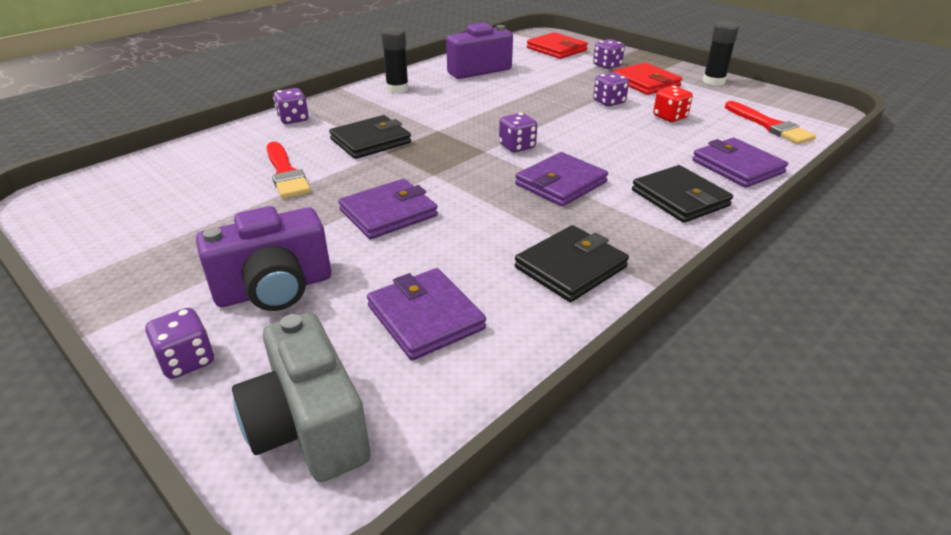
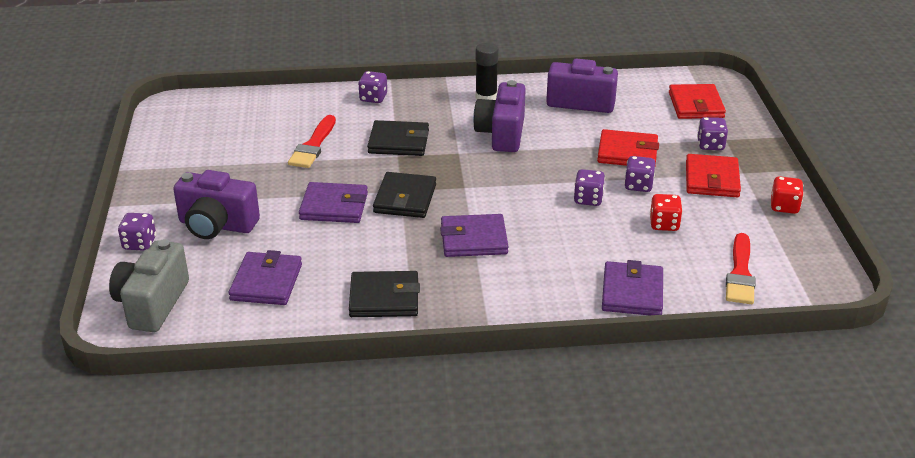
camera: 40 degrees right, 0 degrees up
(452, 106) = (501, 134): none -> purple camera
(517, 146) = (492, 194): purple dice -> purple dice (588, 199)
(564, 87) = (627, 152): none -> red wallet
(680, 198) = (538, 292): black wallet -> black wallet (405, 199)
(713, 81) = (784, 206): black glue stick -> red dice

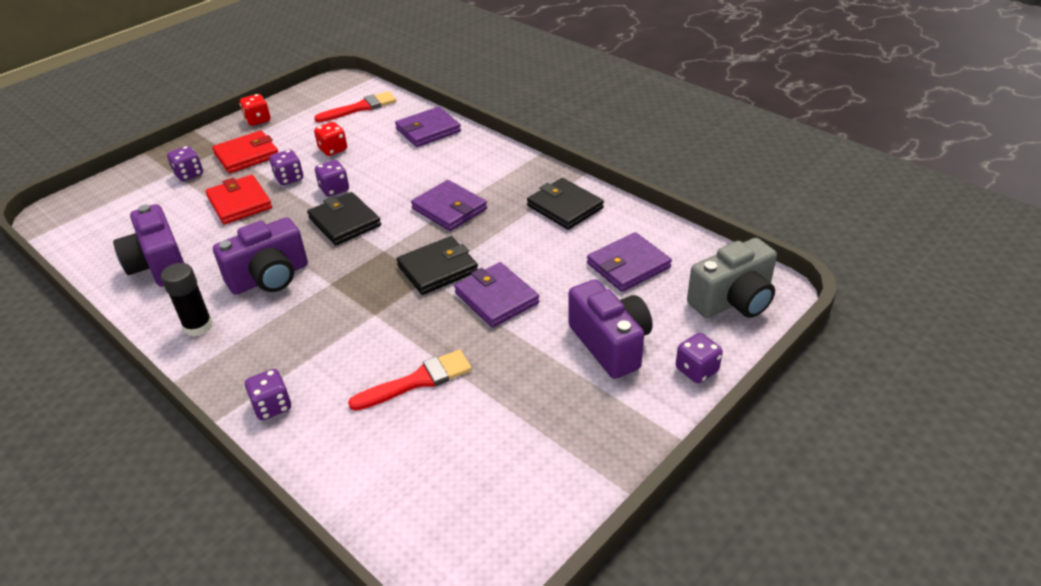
camera: 130 degrees left, 5 degrees up
(398, 142) = (349, 329): black wallet -> black wallet (344, 222)
(696, 105) = (115, 206): red wallet -> none

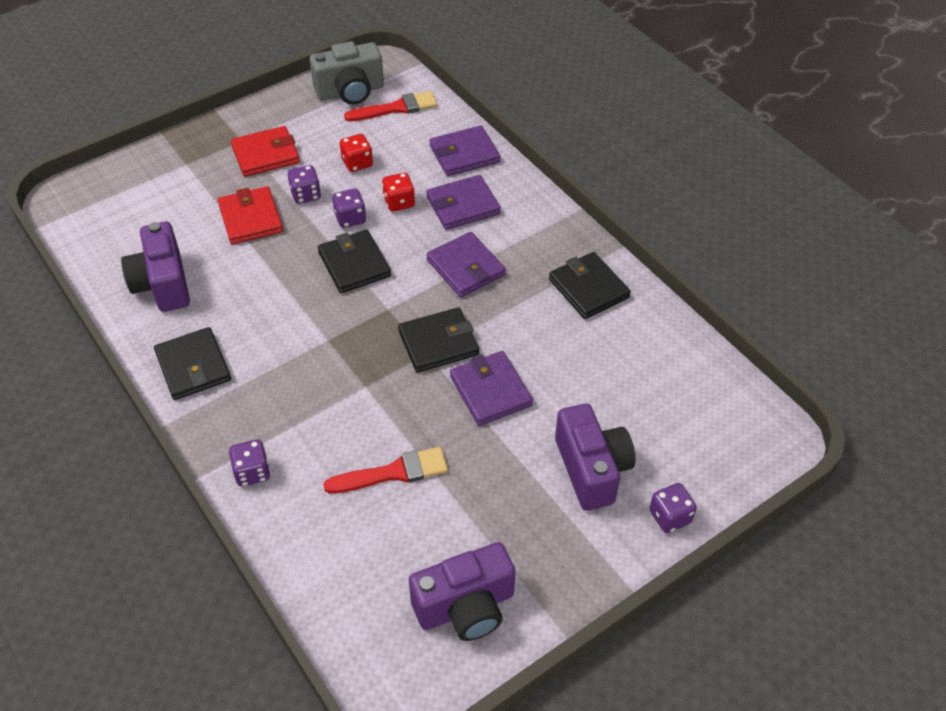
camera: 10 degrees right, 10 degrees up
(189, 174) = (203, 170): purple dice -> none
(198, 326) = (193, 366): black glue stick -> black wallet
(258, 120) = (283, 106): red dice -> red dice (399, 202)
(270, 277) = (269, 321): purple camera -> purple camera (466, 607)
(628, 265) = (636, 377): purple wallet -> purple wallet (463, 206)
(733, 301) = (733, 443): grey camera -> grey camera (350, 91)

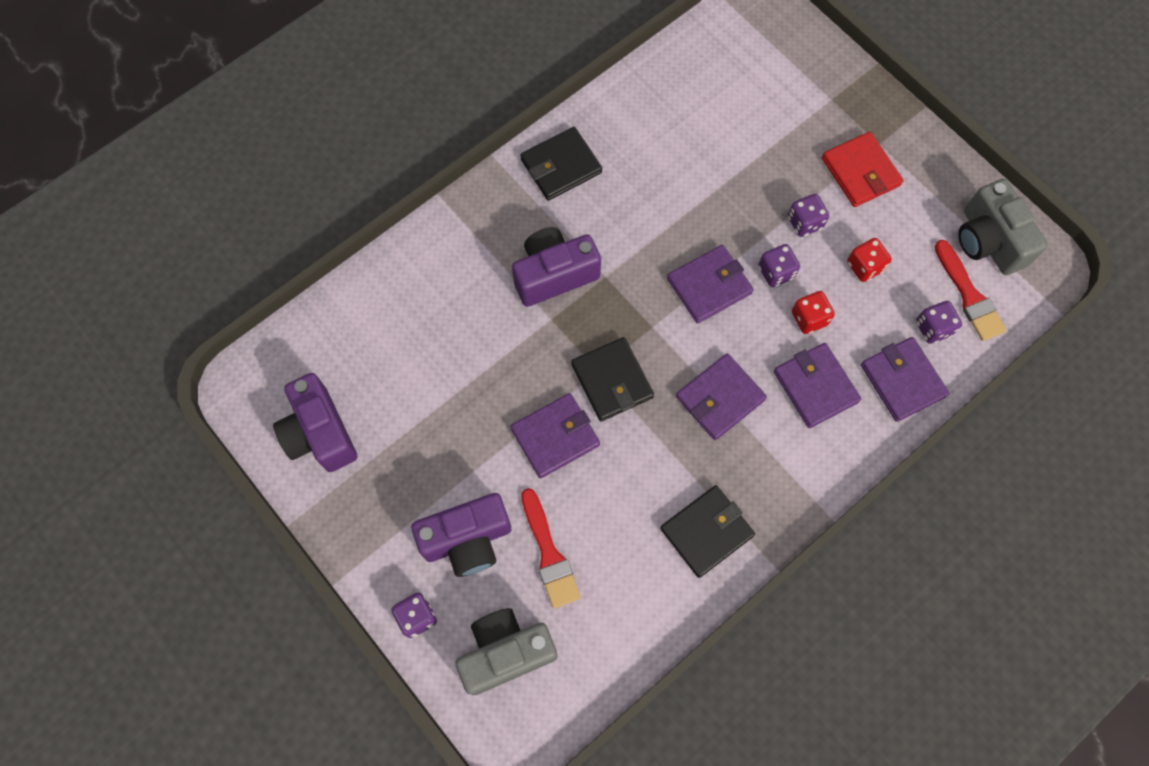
camera: 85 degrees right, 20 degrees up
(162, 284) = (659, 117): purple camera -> purple camera (554, 274)
(250, 218) = (760, 176): red wallet -> none
(252, 472) = (448, 238): purple dice -> purple dice (933, 328)
(354, 264) = (709, 286): black wallet -> purple wallet
(393, 472) = (454, 357): red brush -> red brush (549, 554)
(701, 443) = (506, 652): none -> grey camera

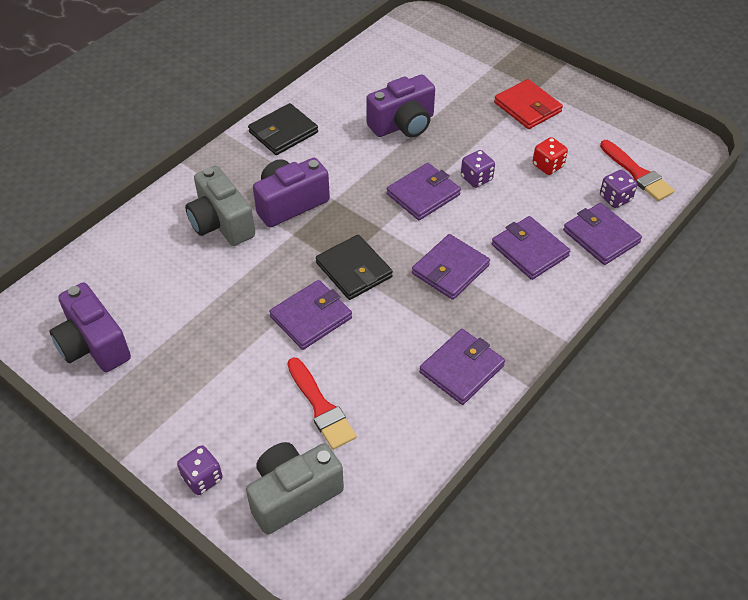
camera: 10 degrees left, 20 degrees down
(467, 540) = (243, 408): purple camera -> purple camera (403, 124)
(706, 532) = (461, 369): black wallet -> purple wallet
(804, 222) = (491, 144): purple dice -> none
(809, 318) = (512, 205): red dice -> none
(988, 241) = (641, 137): grey camera -> grey camera (221, 223)

